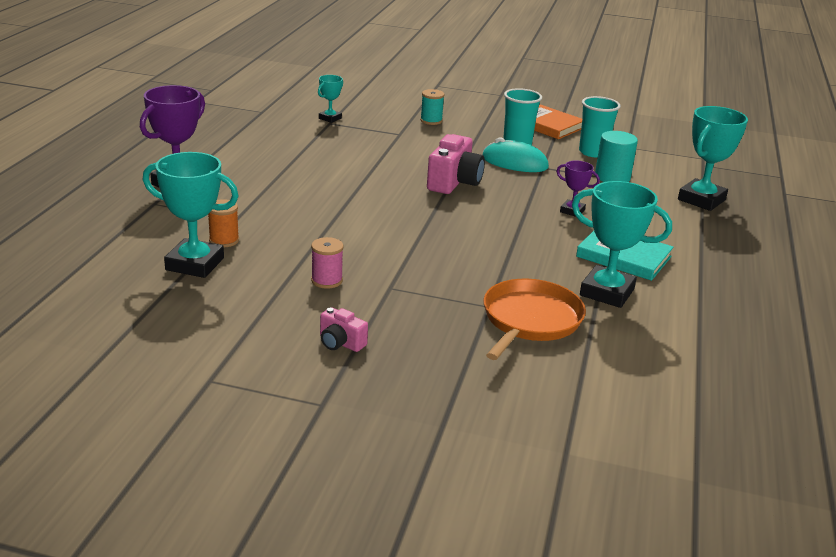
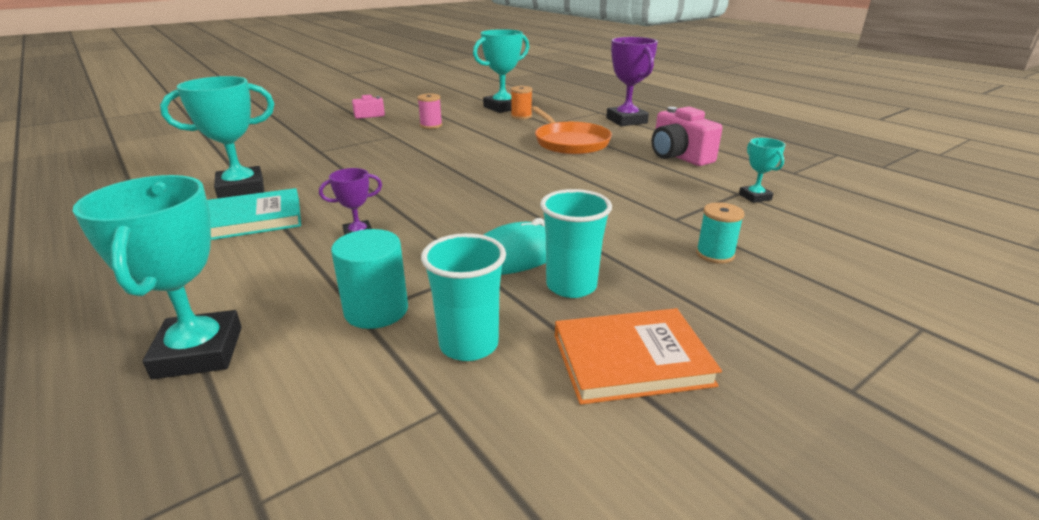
camera: 130 degrees right, 0 degrees up
(454, 182) = (509, 203): pink camera -> pink camera (678, 156)
(530, 320) = (281, 155): orange pan -> orange pan (570, 142)

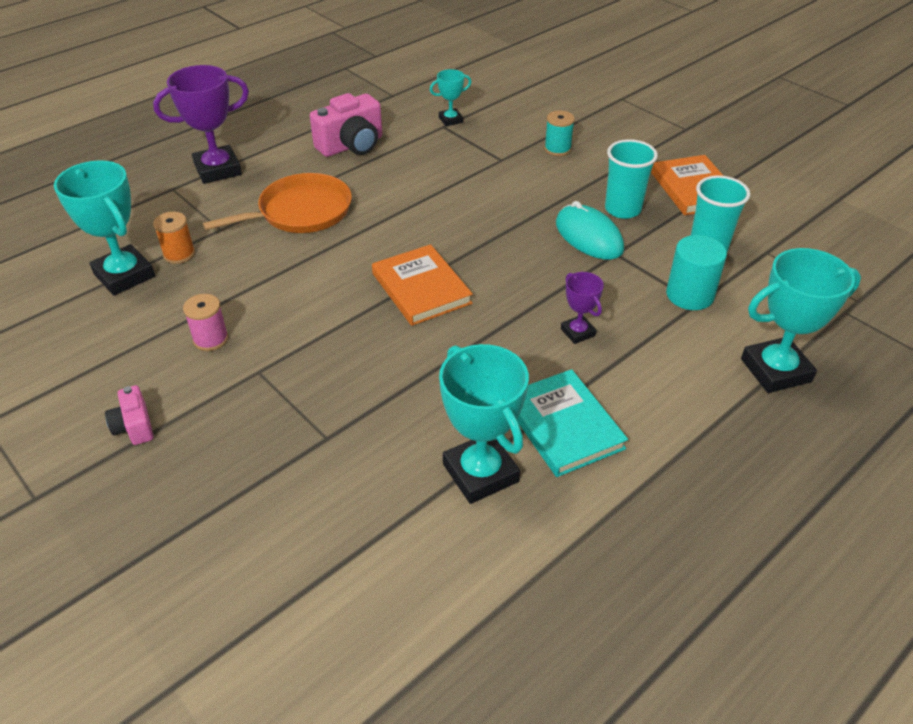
camera: 95 degrees left, 15 degrees up
(455, 177) = (421, 288): none -> orange book

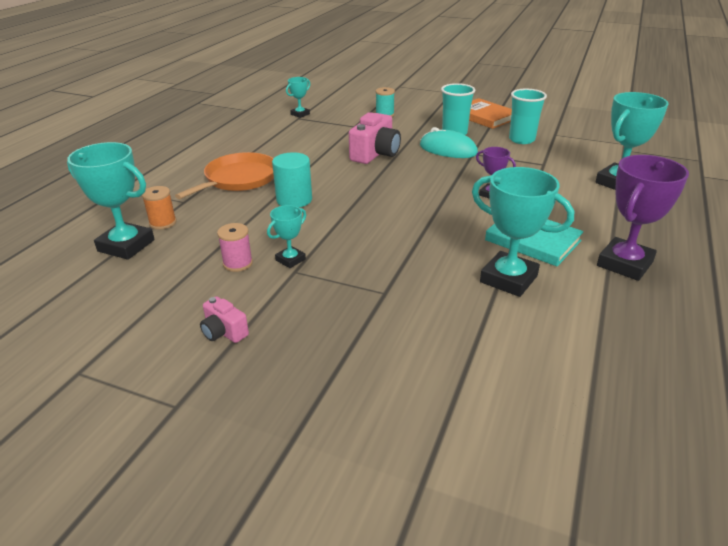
camera: 25 degrees left, 10 degrees down
(218, 170) = (149, 171): purple trophy -> purple trophy (624, 264)
(266, 353) = (290, 260): none -> turquoise trophy
(351, 145) = (242, 139): pink camera -> pink camera (375, 154)
(421, 288) = (368, 198): orange book -> none
(689, 295) = (535, 162): turquoise cylinder -> turquoise cylinder (294, 200)

